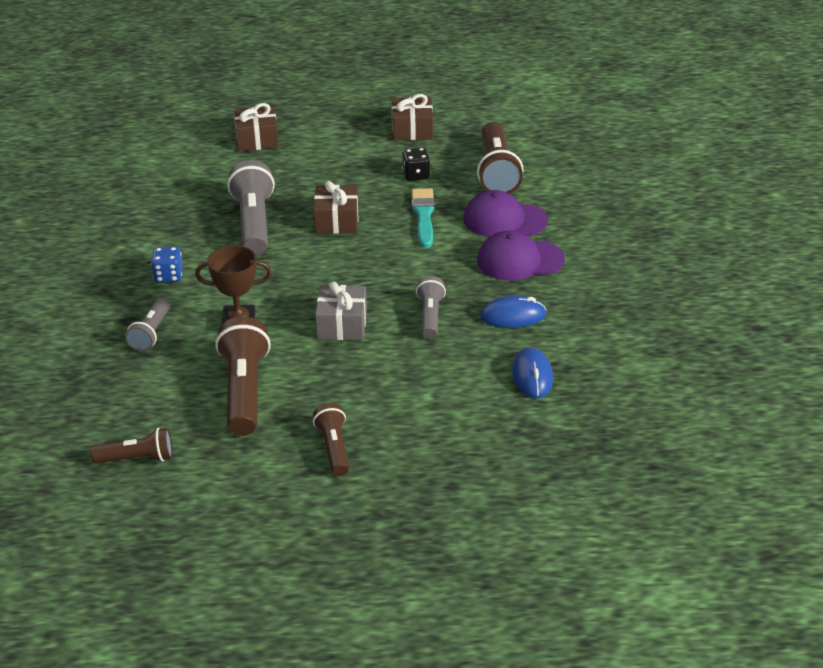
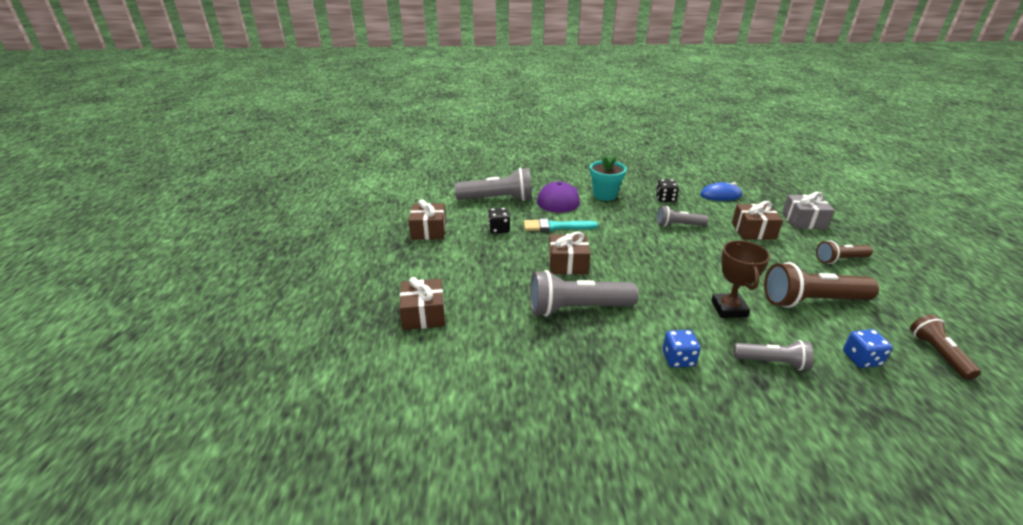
camera: 90 degrees left, 5 degrees down
(143, 396) = (861, 359): none -> blue dice
(342, 325) = (705, 259): grey gift -> grey gift (803, 221)
(415, 384) = (753, 231): none -> brown gift
(496, 172) = (498, 199): brown flashlight -> grey flashlight
(513, 316) = (665, 199): blue mouse -> black dice
(520, 260) = (605, 195): purple cap -> turquoise flower pot

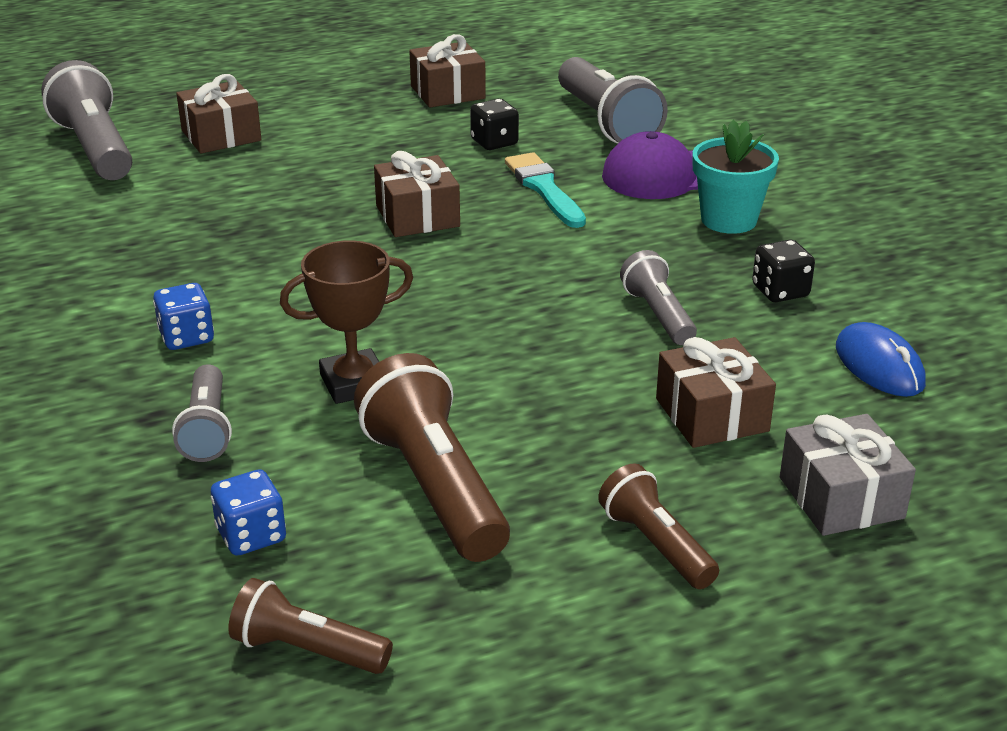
camera: 70 degrees right, 0 degrees up
(576, 308) = (286, 240): grey flashlight -> grey flashlight (95, 148)
(938, 353) = (307, 650): brown flashlight -> brown flashlight turned 135 degrees counterclockwise

